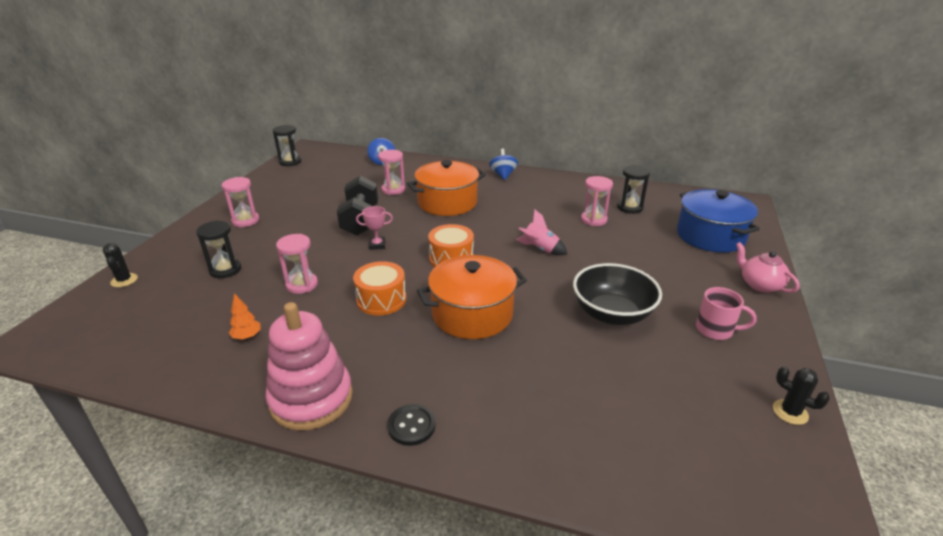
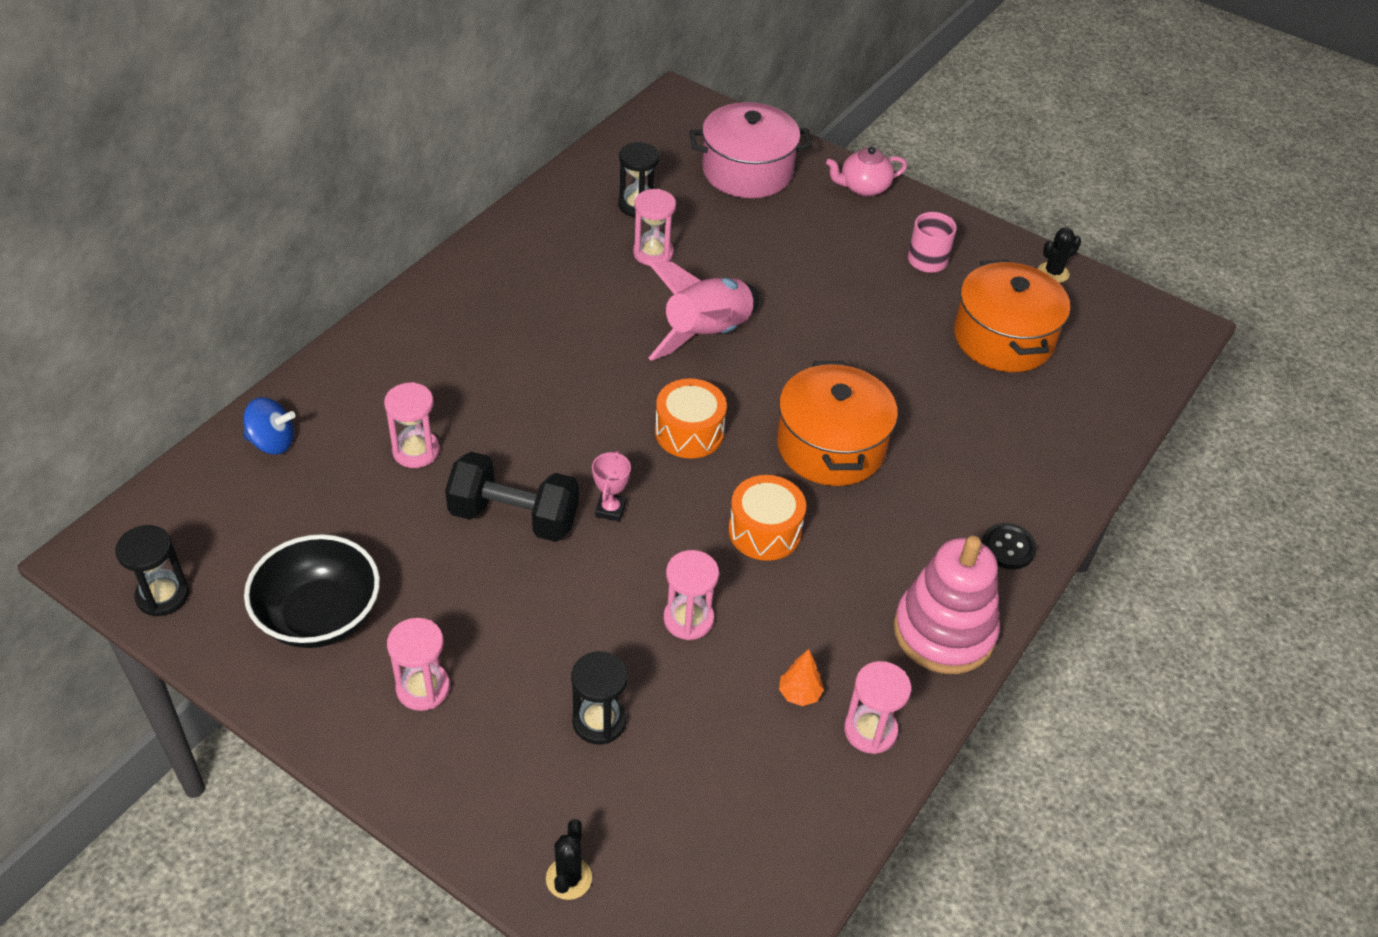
camera: 75 degrees left, 15 degrees up
(124, 280) = (569, 878): black cactus -> black cactus turned 75 degrees counterclockwise
(216, 374) = (870, 730): none -> pink hourglass
(447, 202) = (510, 392): orange pot -> orange pot (1003, 338)
(503, 175) = (445, 296): blue spinning top -> none
(540, 249) = (707, 334): pink rocket -> pink rocket, size x1.75
(612, 314) = (874, 324): black bowl -> black bowl (319, 616)
(710, 236) = (747, 171): blue pot -> pink pot

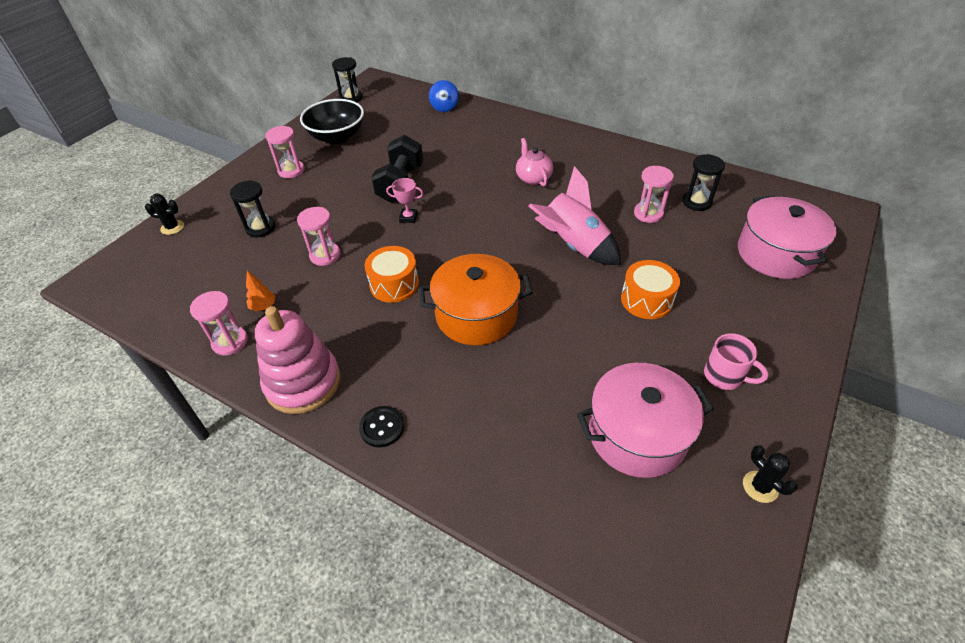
camera: 90 degrees right, 0 degrees up
(416, 451) = (445, 147): pink hourglass -> none
(689, 432) = (477, 244): orange drum -> orange drum (646, 300)
(863, 187) = (804, 327): pink teapot -> pink teapot (533, 178)
(1003, 338) = (637, 434): orange pot -> pink pot

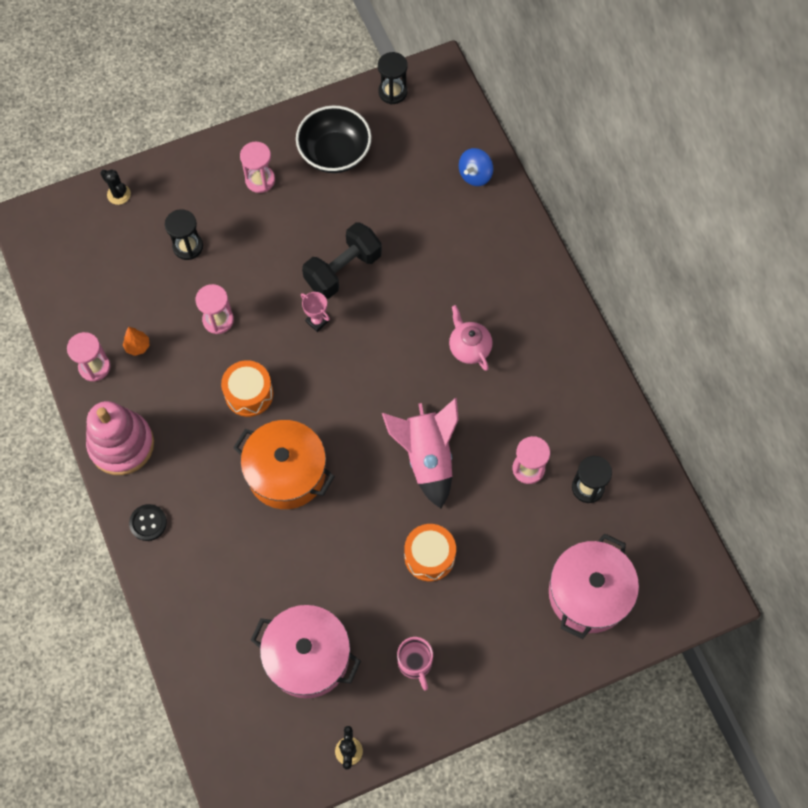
camera: 35 degrees right, 20 degrees up
(533, 178) = (469, 347): pink teapot -> pink teapot turned 45 degrees counterclockwise

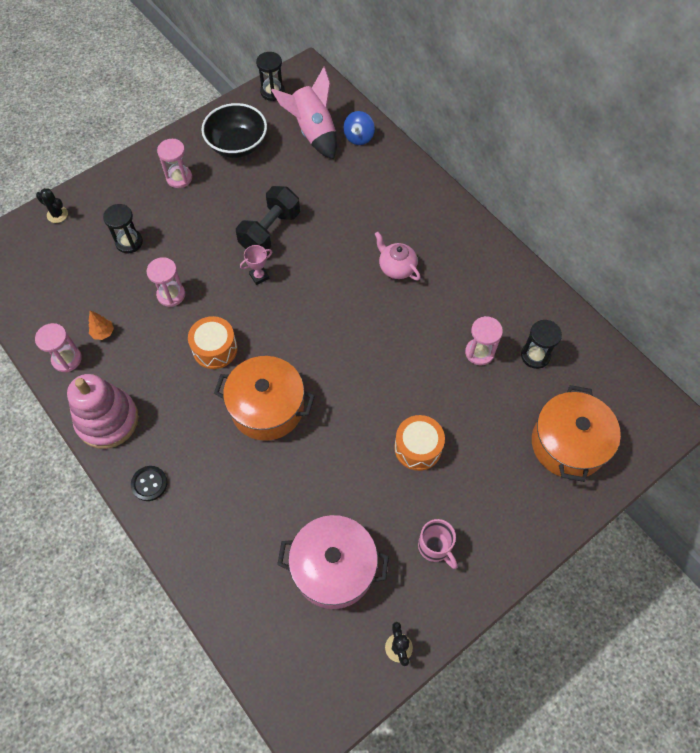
camera: 15 degrees left, 5 degrees down
(317, 321) = (259, 276): pink trophy -> pink trophy turned 60 degrees counterclockwise
(427, 457) = (389, 364): pink rocket -> pink rocket (313, 132)
(588, 593) = (568, 444): pink pot -> orange pot

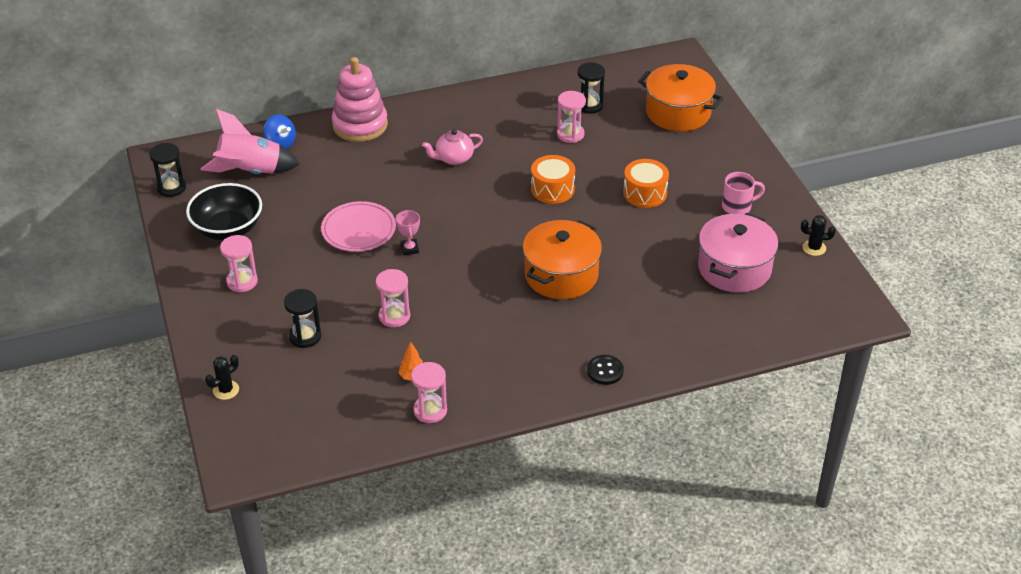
camera: 70 degrees left, 20 degrees down
(107, 420) = (520, 390): pink stacking toy -> pink stacking toy (360, 125)
(215, 349) = (478, 297): orange drum -> orange drum (552, 189)
(270, 231) = (358, 229): black dumbbell -> pink plate

